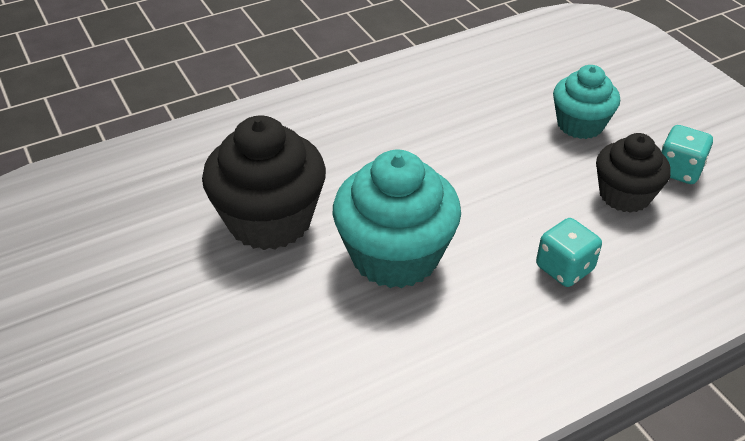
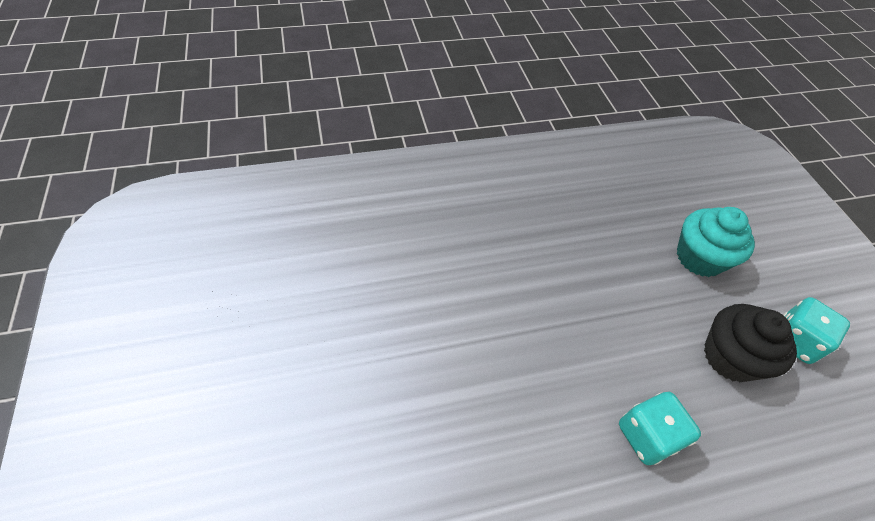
camera: 10 degrees right, 10 degrees up
(270, 220) = (365, 293): black cupcake -> none
(395, 256) = (474, 370): turquoise cupcake -> none

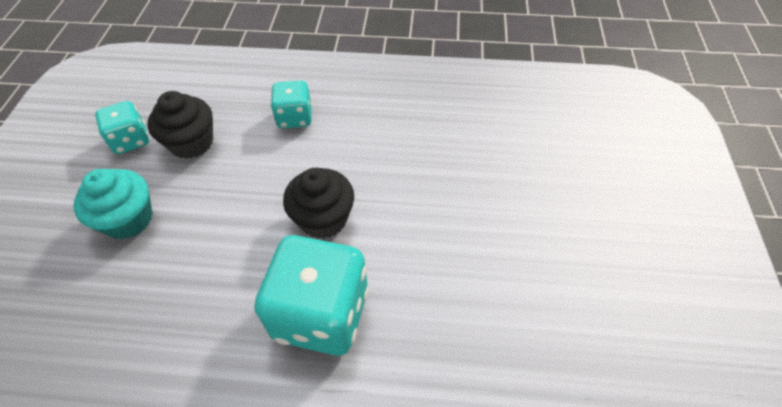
camera: 155 degrees left, 0 degrees up
(480, 225) = (321, 314): none -> turquoise dice
(526, 304) = (323, 218): none -> black cupcake

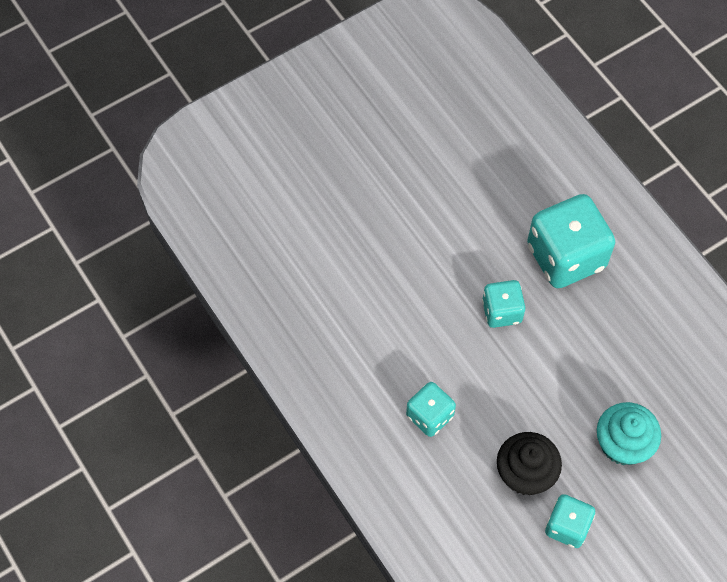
camera: 130 degrees left, 10 degrees up
(323, 218) = (502, 311): black cupcake -> turquoise dice

